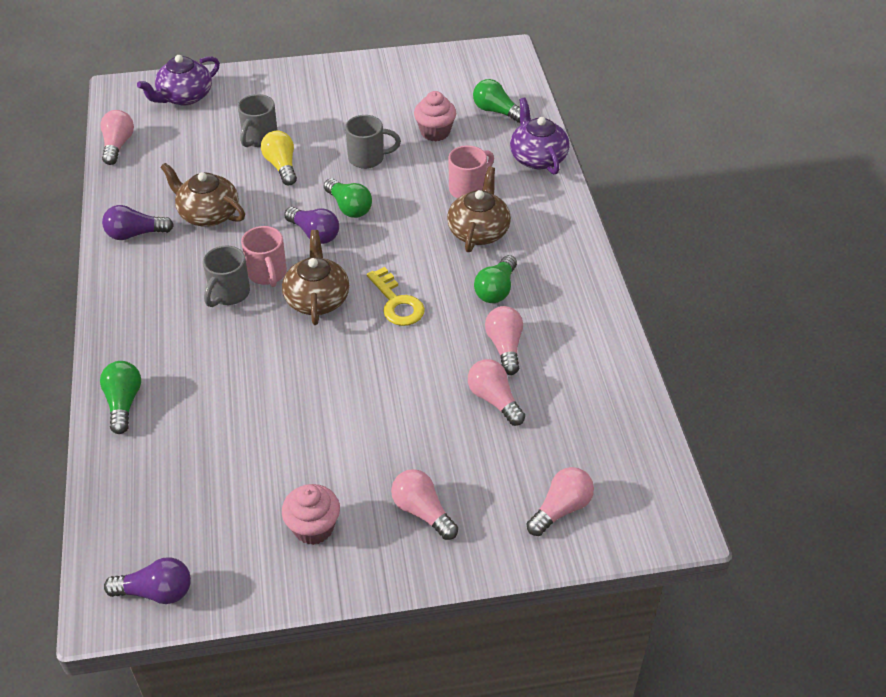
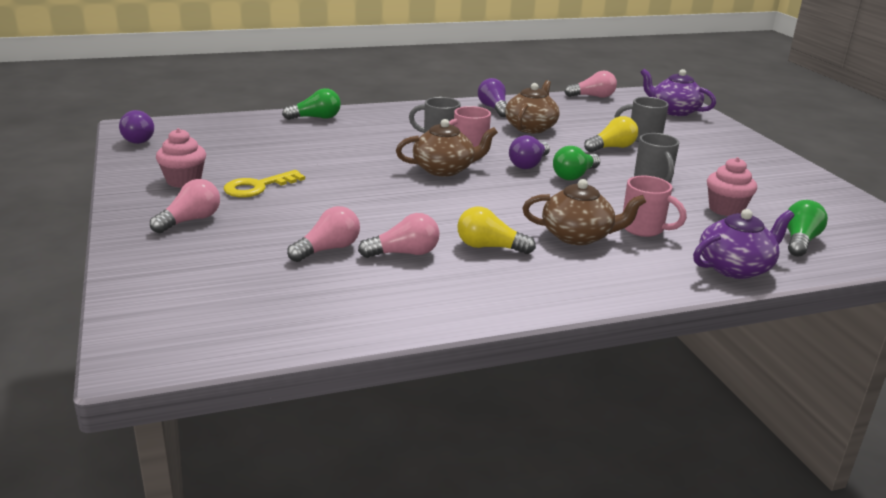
camera: 80 degrees right, 20 degrees down
(397, 303) = (451, 201): yellow key -> yellow key (258, 187)
(496, 290) = (489, 247): green light bulb -> yellow light bulb
(561, 509) = (177, 286): pink light bulb -> none

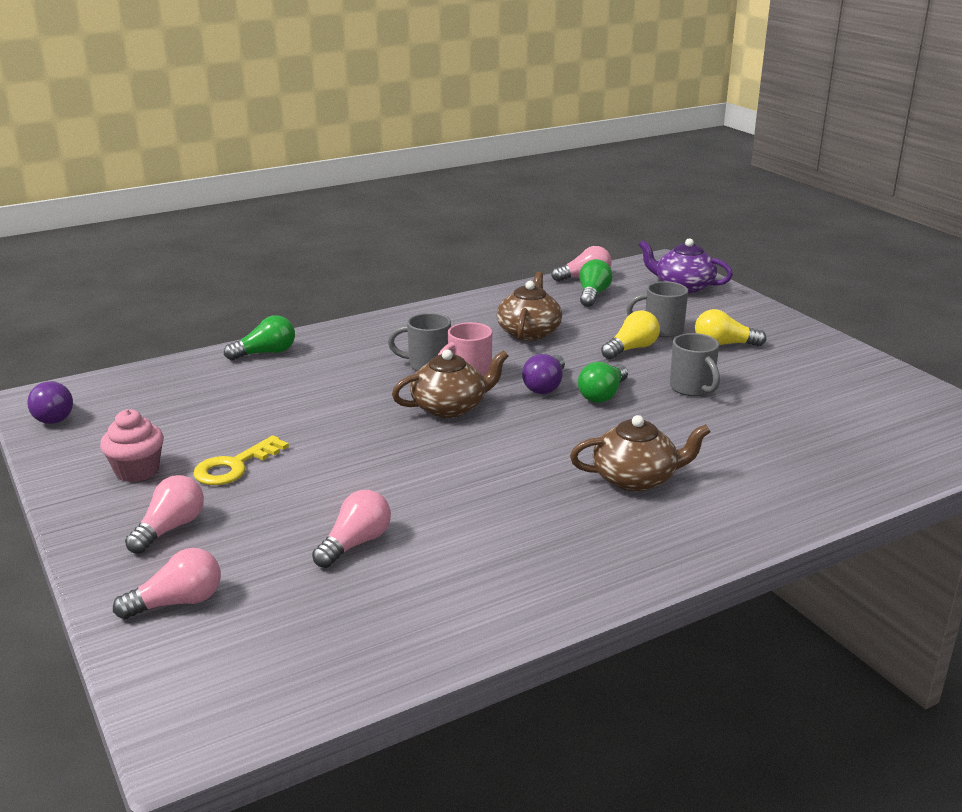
camera: 10 degrees left, 0 degrees up
(404, 253) = (447, 535): pink light bulb -> pink light bulb (177, 602)
(489, 247) = (542, 510): yellow light bulb -> yellow light bulb (723, 344)
(494, 108) = (476, 310): purple light bulb -> none
(644, 229) = (705, 457): pink mug -> none
(726, 209) = (784, 417): pink cupcake -> none
(735, 267) = (819, 494): purple teapot -> none
(800, 241) = (875, 448): green light bulb -> green light bulb (593, 295)

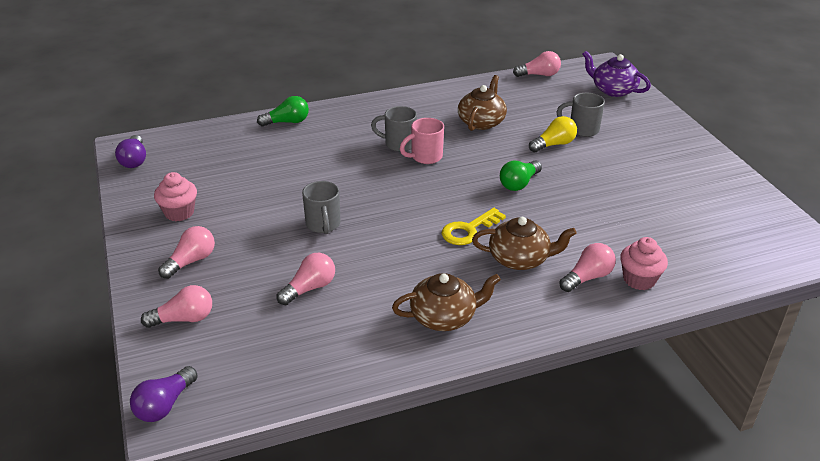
camera: 10 degrees right, 10 degrees up
(234, 466) = (244, 216): yellow key -> yellow key (468, 230)
(450, 407) = (405, 183): brown teapot -> brown teapot (444, 317)
(545, 386) = (479, 171): purple light bulb -> purple light bulb (165, 405)
(593, 295) = (540, 92): green light bulb -> none
(692, 388) = (588, 185): grey mug -> grey mug (323, 225)
(723, 344) = (626, 147): yellow light bulb -> none
(733, 491) = (587, 277): none -> pink light bulb
(800, 486) = (639, 279): none -> pink cupcake

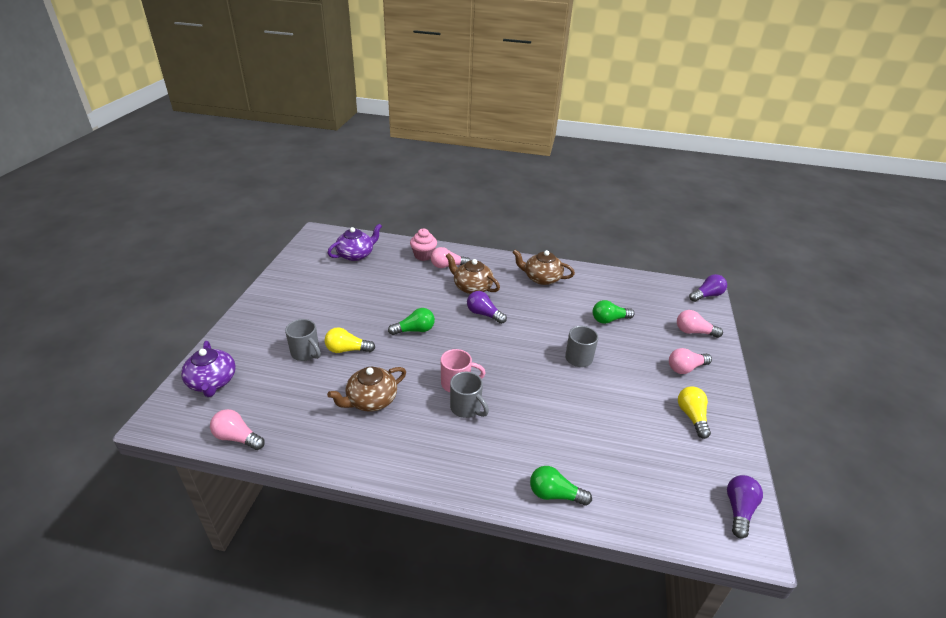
camera: 150 degrees left, 0 degrees up
(179, 212) = (692, 416): pink cupcake -> yellow light bulb
(309, 288) = (609, 320): pink light bulb -> green light bulb
(468, 230) = (484, 314): yellow key -> purple light bulb
(715, 240) = (356, 255): none -> purple teapot

